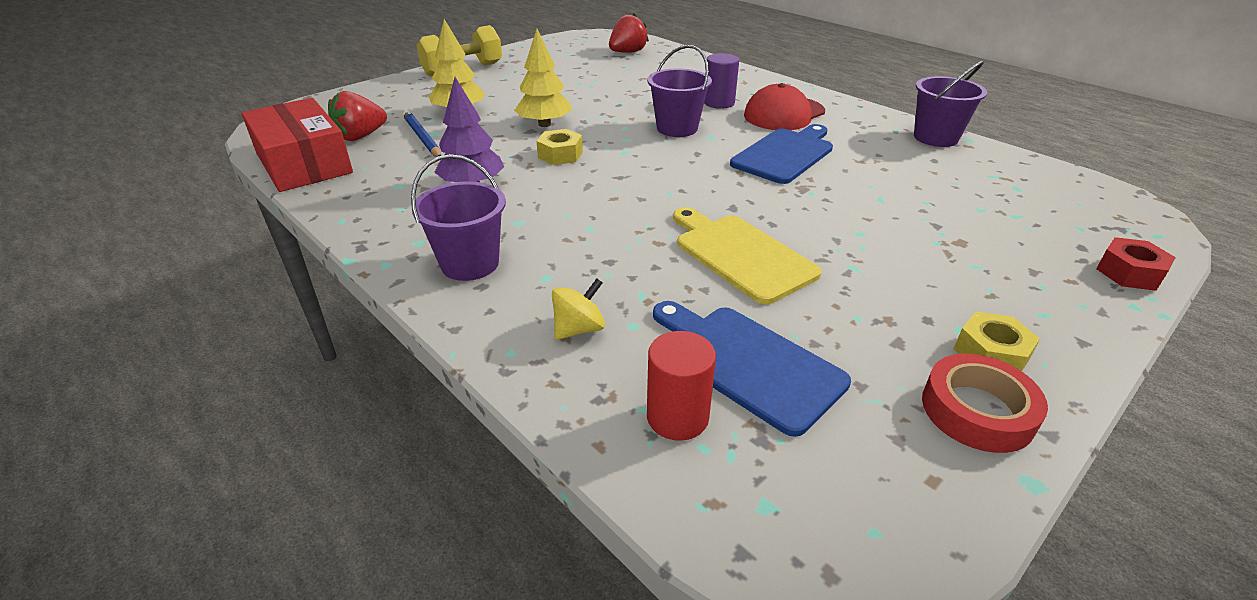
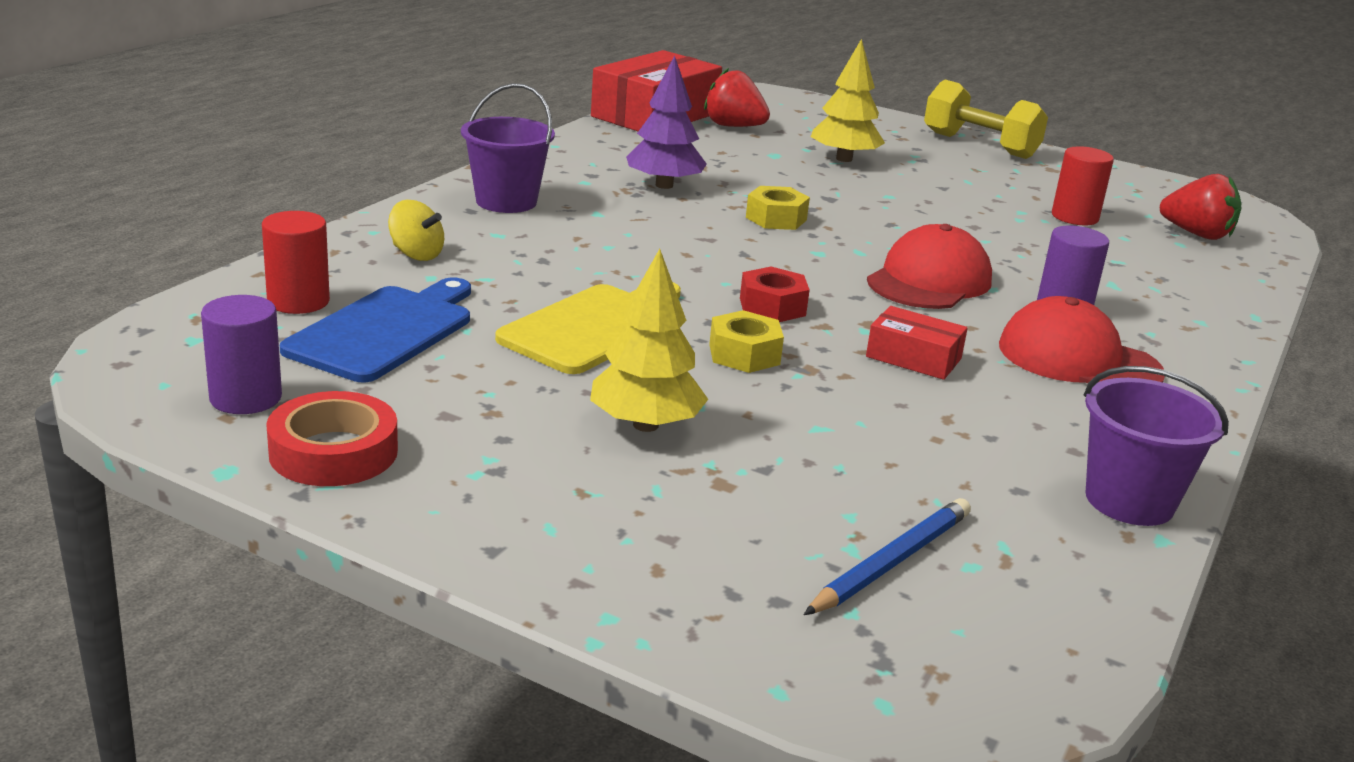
camera: 70 degrees right, 10 degrees down
(422, 138) = (756, 151): blue pencil -> blue pencil (891, 562)
(544, 124) = (856, 203): yellow tree -> yellow tree (646, 425)
(593, 72) = (1074, 217): none -> red cylinder
(677, 128) = (929, 281): purple bucket -> red cap
(785, 154) = (913, 358): blue cutting board -> red box
(893, 465) = (245, 398): none -> purple cylinder
(990, 354) = (442, 473): yellow nut -> yellow nut (744, 354)
(1129, 273) = (713, 634): red nut -> red nut (772, 307)

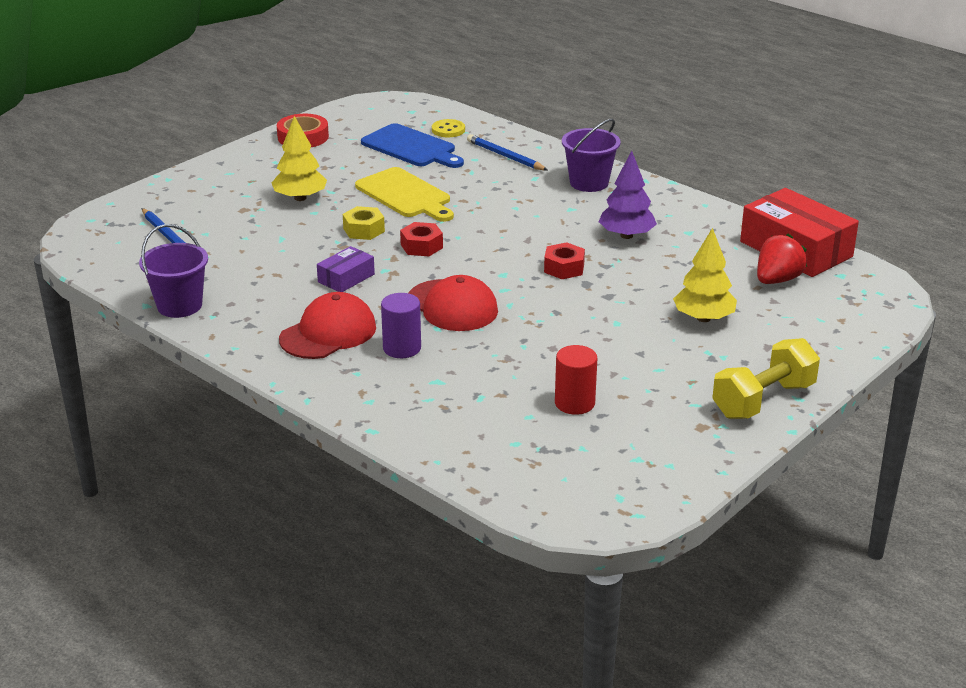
camera: 105 degrees right, 5 degrees up
(245, 398) = (353, 122): purple cylinder -> none
(298, 301) = (448, 130): red cylinder -> yellow button
(416, 254) = (505, 156): yellow spinning top -> blue pencil
(776, 219) = (564, 268): yellow nut -> red nut
(913, 358) = (346, 278): red box -> purple box
(1197, 234) = (536, 460): red strawberry -> none

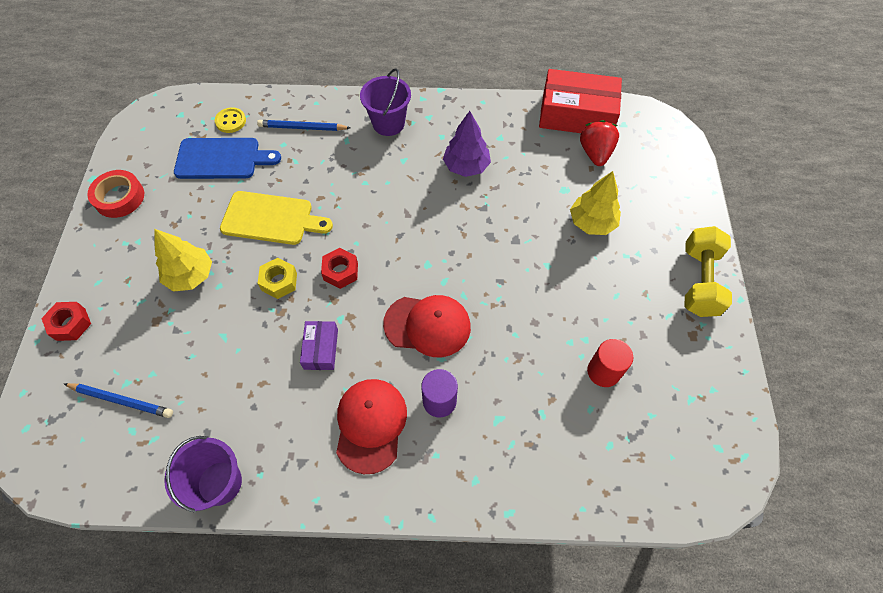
camera: 40 degrees left, 30 degrees up
(564, 268) = (460, 229): red nut -> red nut (71, 324)

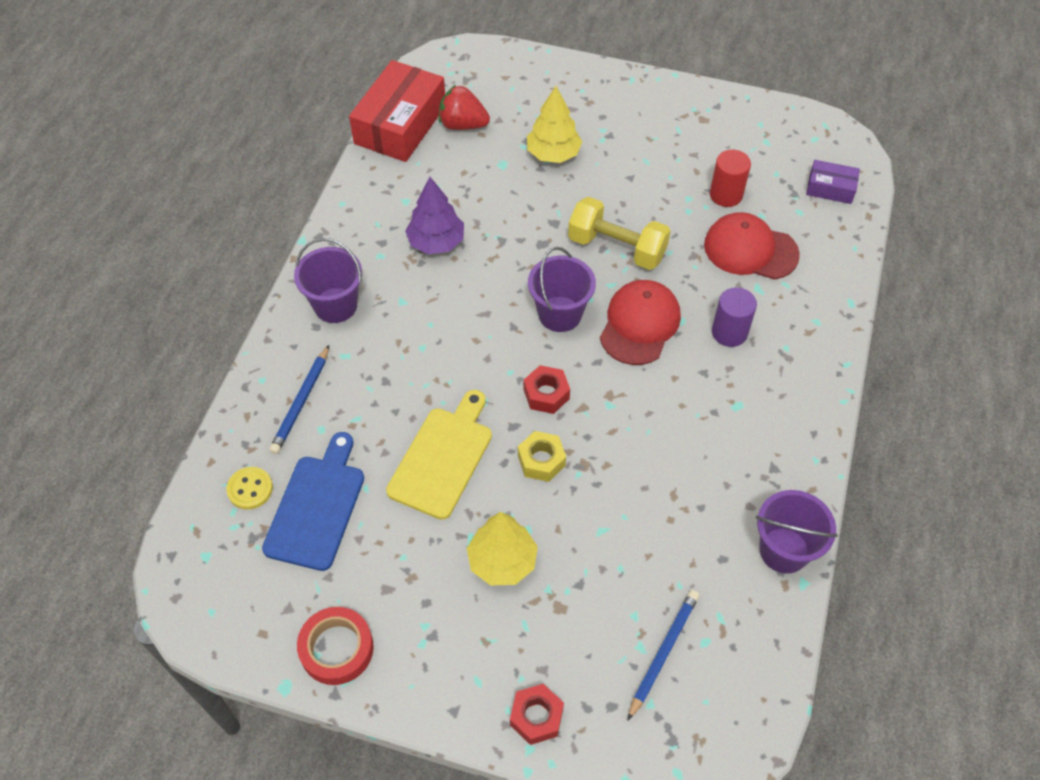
camera: 75 degrees left, 5 degrees down
(321, 349) = (644, 430): purple box -> purple box (830, 188)
(370, 425) = (744, 397): red cap -> red cap (750, 250)
(421, 264) = (560, 314): none -> purple bucket
(699, 281) = (647, 95): yellow dumbbell -> yellow dumbbell (617, 248)

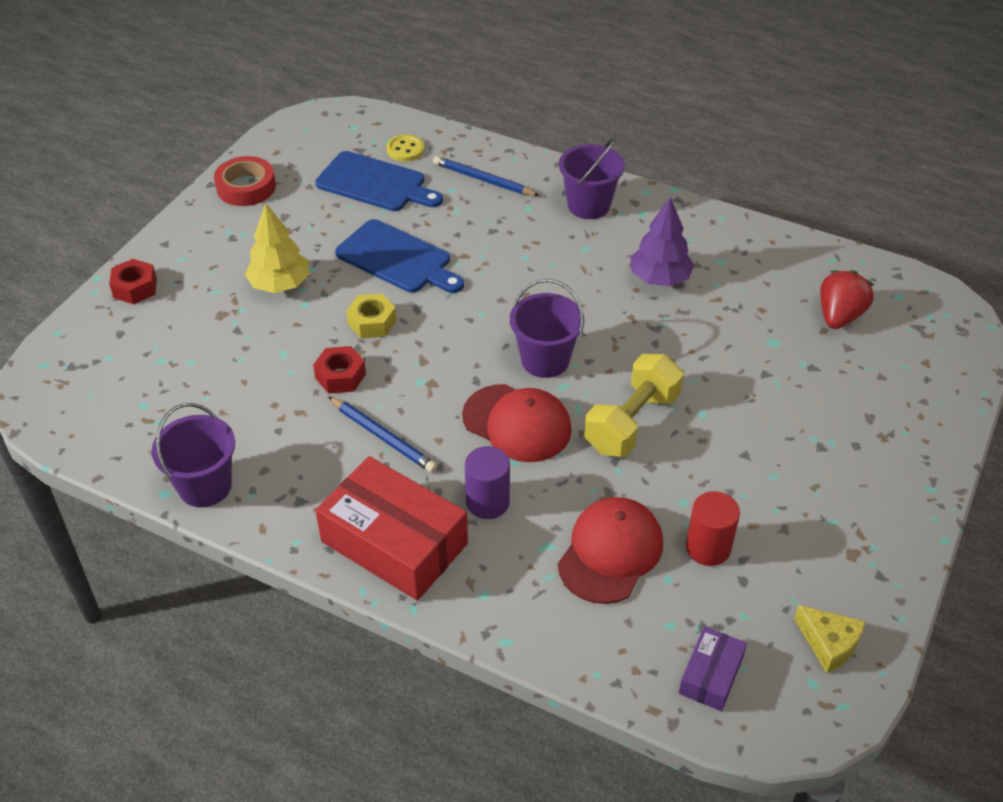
camera: 100 degrees right, 10 degrees down
(400, 124) = (839, 267): red box -> red box (394, 542)
(443, 458) = (397, 259): yellow cutting board -> blue cutting board
(546, 394) = (446, 336): red nut -> red nut (340, 376)
(553, 154) = (788, 388): yellow tree -> none
(663, 652) = (148, 374): blue pencil -> blue pencil (383, 437)
(781, 131) = (829, 644): none -> yellow cheese

